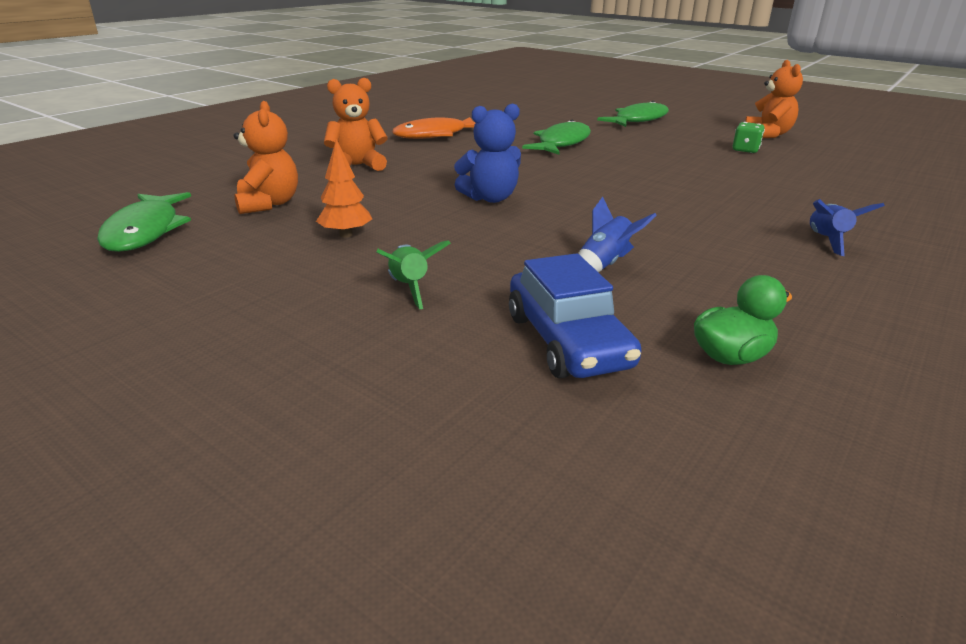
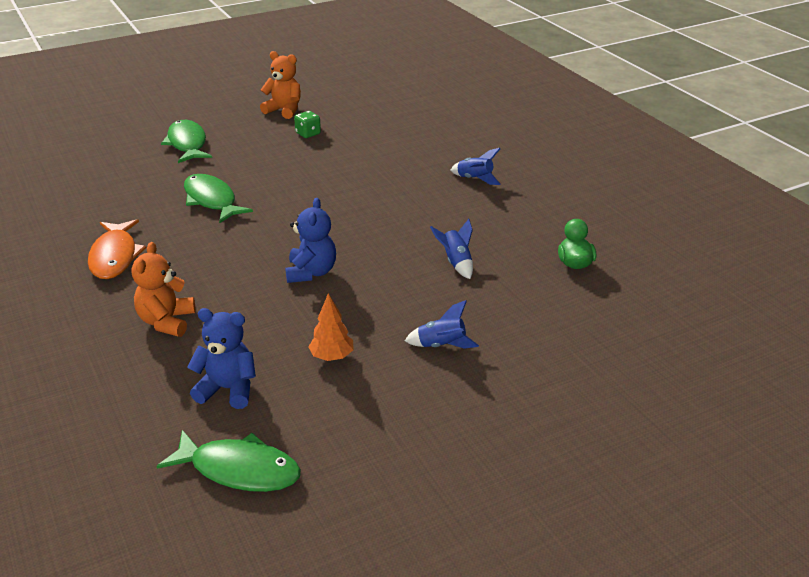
camera: 65 degrees left, 5 degrees up
(268, 204) = (228, 389): orange teddy bear -> blue teddy bear
(409, 288) = (441, 346): green rocket -> blue rocket
(567, 341) = (536, 306): blue car -> none

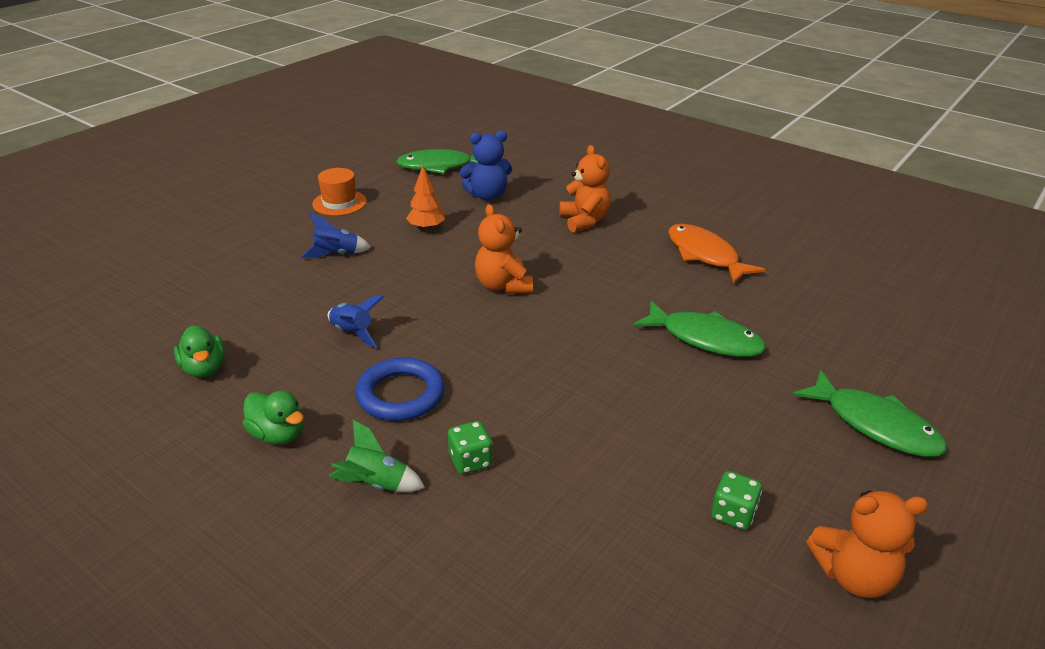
camera: 155 degrees right, 0 degrees up
(311, 272) = (503, 286): blue teddy bear -> orange teddy bear
(409, 429) = (339, 203): none -> orange hat
(418, 177) = (470, 461): none -> green dice
(440, 216) = (400, 394): none -> blue ring
(475, 179) = (376, 484): blue rocket -> green rocket
(525, 212) = (278, 435): none -> green duck

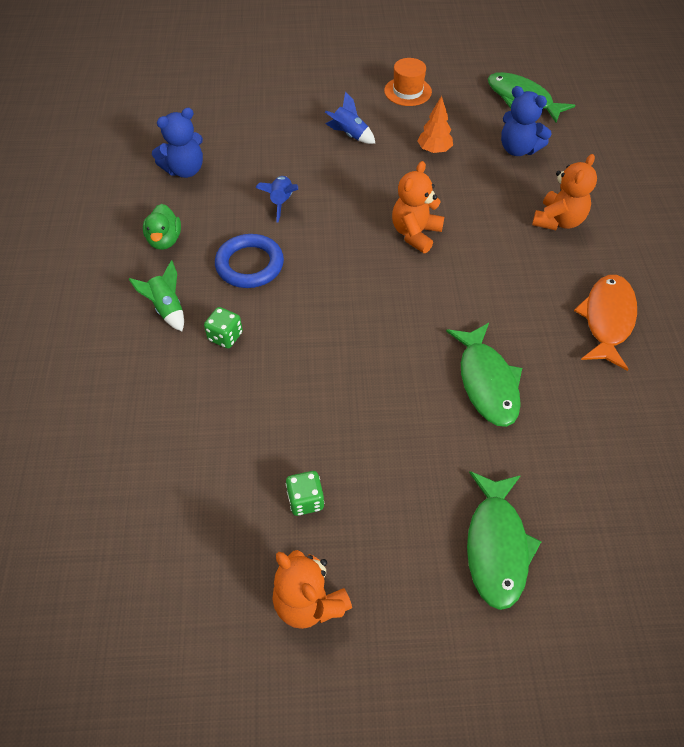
camera: 50 degrees right, 20 degrees up
(204, 368) = (185, 170): green duck -> blue teddy bear

